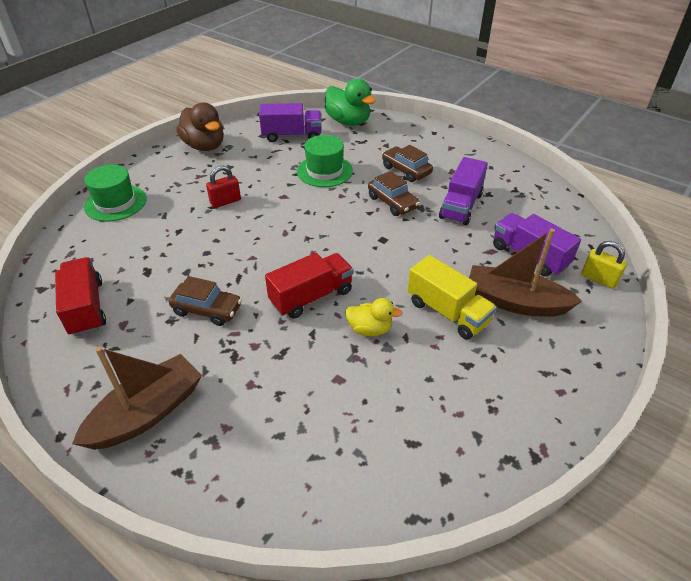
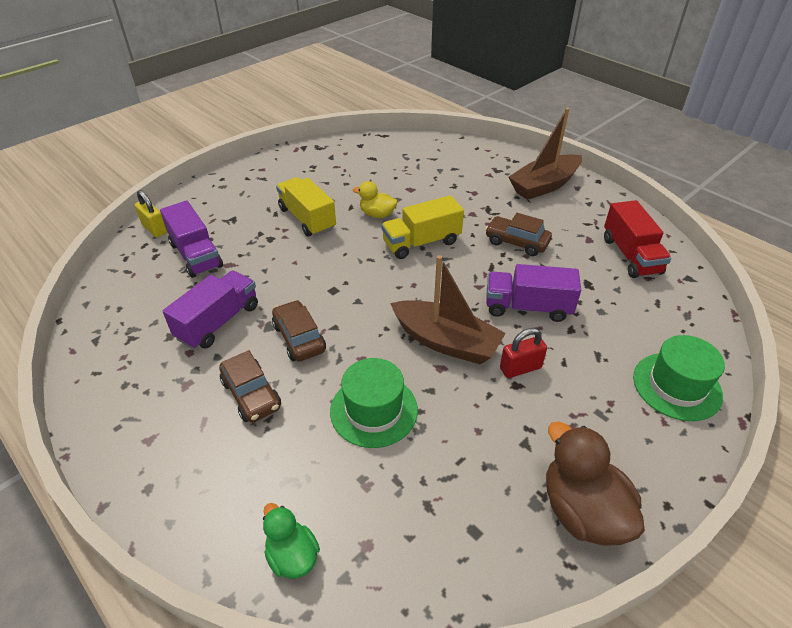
camera: 170 degrees left, 0 degrees up
(292, 136) = (415, 520): purple truck -> purple truck (527, 307)
(311, 297) = (421, 242): red truck -> yellow truck
(348, 122) = (292, 556): green duck -> green duck, size x0.59
(514, 302) = (246, 220): brown boat -> brown boat (446, 342)

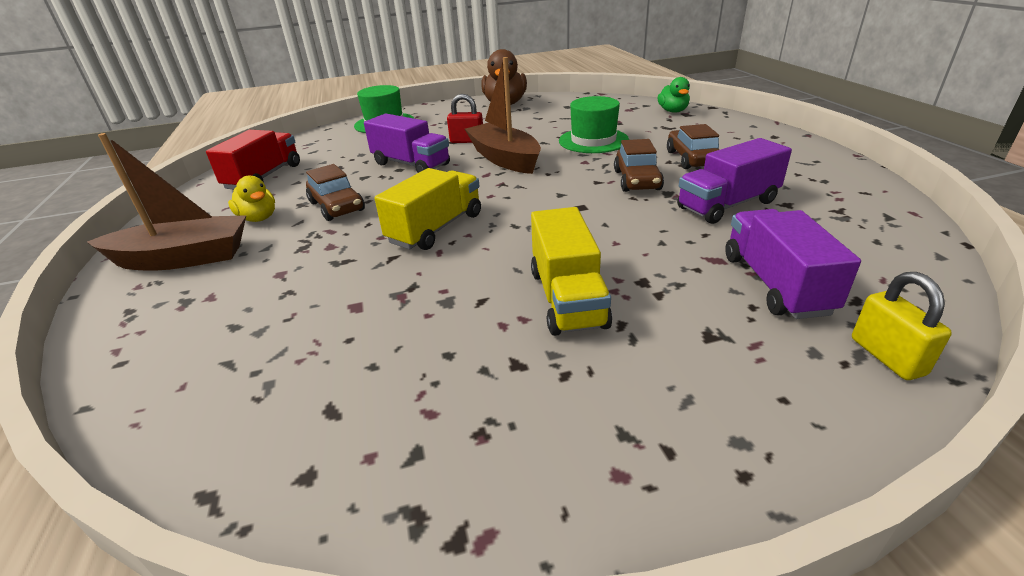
camera: 150 degrees left, 10 degrees down
(377, 214) = (452, 277): yellow duck -> yellow duck (259, 218)
(421, 242) = (436, 228): yellow truck -> yellow truck turned 60 degrees counterclockwise

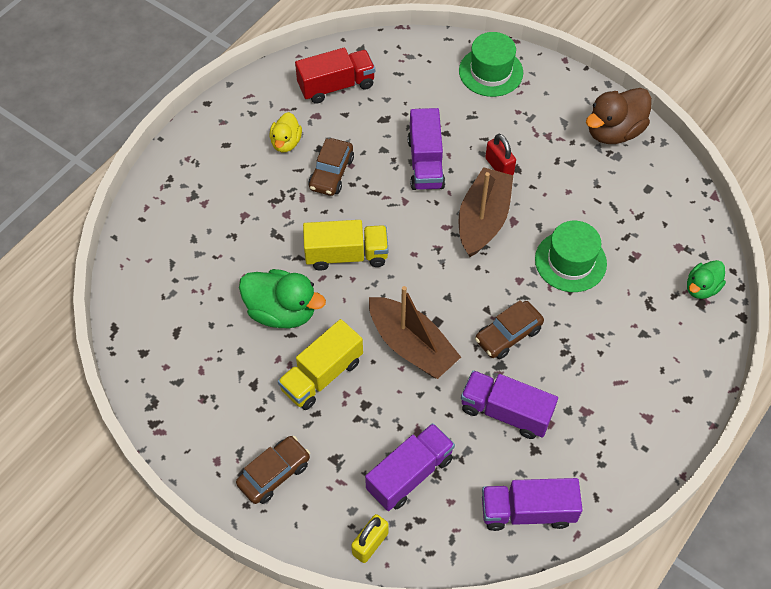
camera: 50 degrees right, 25 degrees up
(183, 258) = (222, 151): brown boat -> brown boat (411, 346)
(440, 295) = (282, 311): none -> green duck
(692, 159) = (581, 354): brown car -> brown car (274, 474)
(870, 229) = (527, 511): none -> purple truck

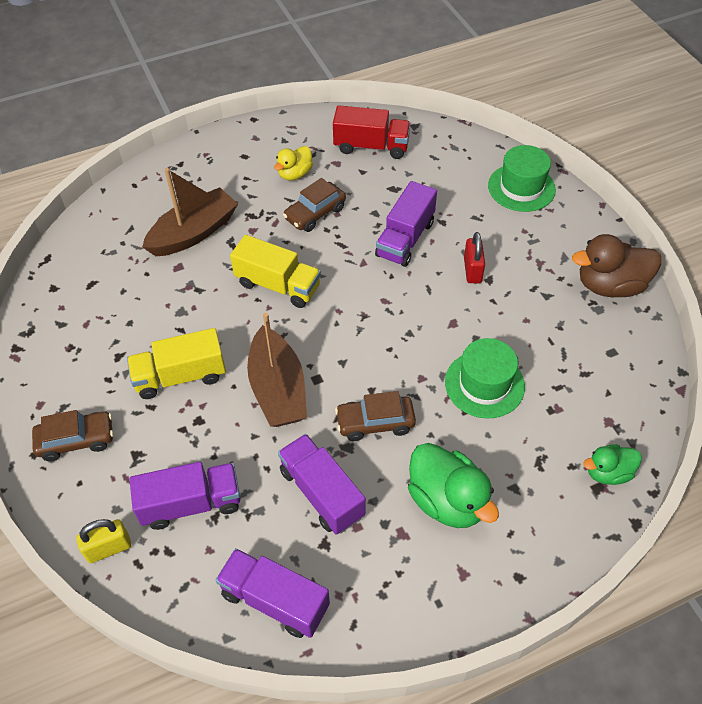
camera: 30 degrees right, 5 degrees down
(282, 311) = (188, 307): green duck -> green duck (447, 500)
(483, 220) = (424, 309): brown boat -> brown boat (194, 233)

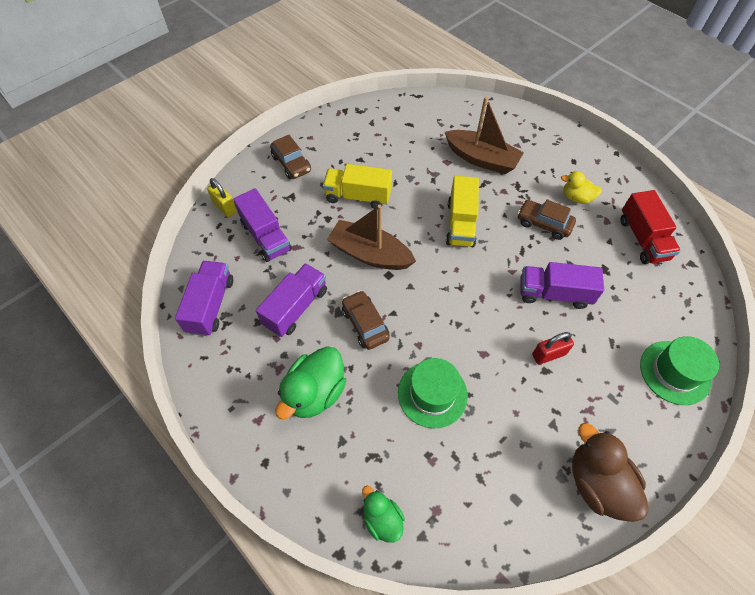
camera: 70 degrees right, 5 degrees up
(180, 376) = (358, 196): yellow truck -> yellow truck turned 45 degrees counterclockwise
(278, 389) = (370, 254): brown boat -> brown boat turned 60 degrees clockwise

